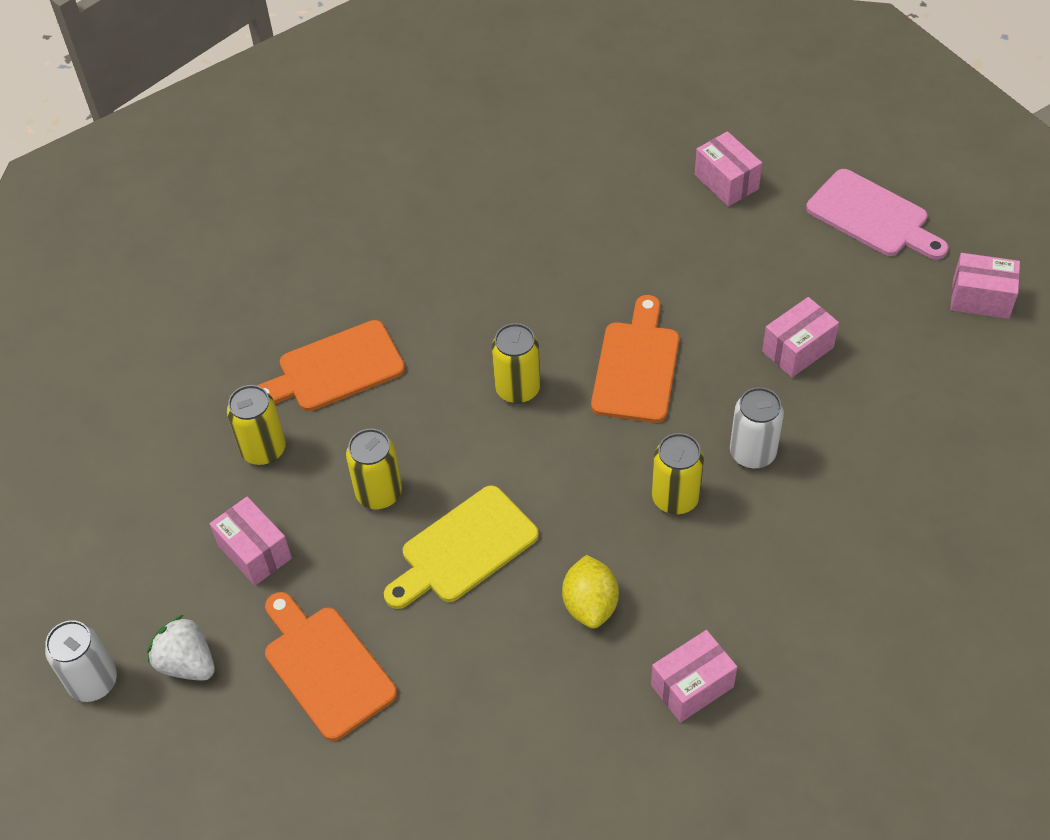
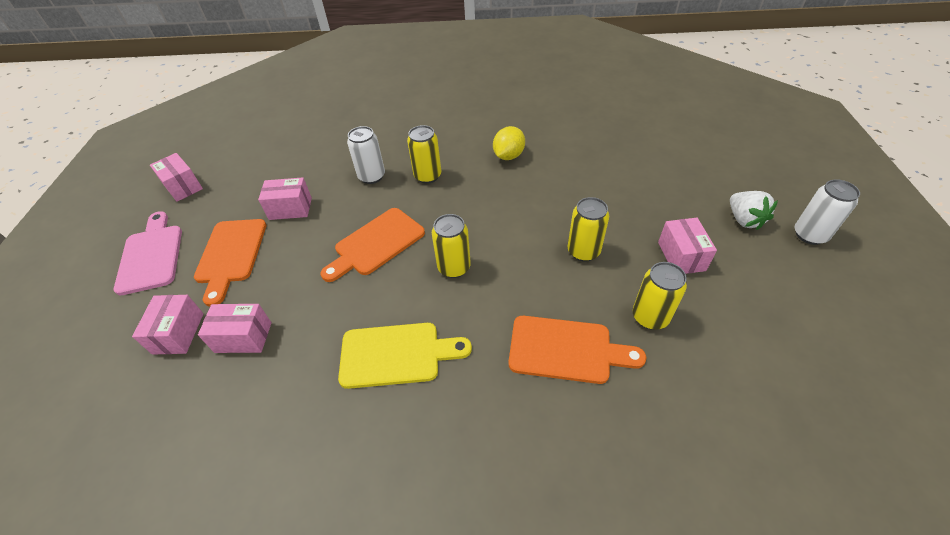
camera: 145 degrees left, 5 degrees down
(325, 667) = (660, 186): orange cutting board -> orange cutting board (231, 255)
(464, 549) = (552, 202): yellow cutting board -> yellow cutting board (396, 354)
(692, 686) = (492, 116): pink box -> pink box (243, 337)

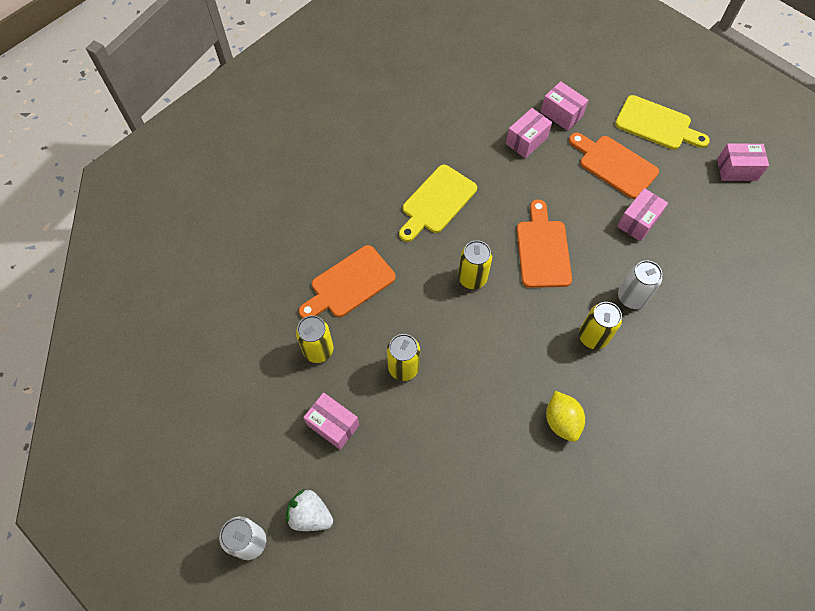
camera: 130 degrees right, 15 degrees up
(151, 255) = (657, 124): pink cutting board -> yellow cutting board

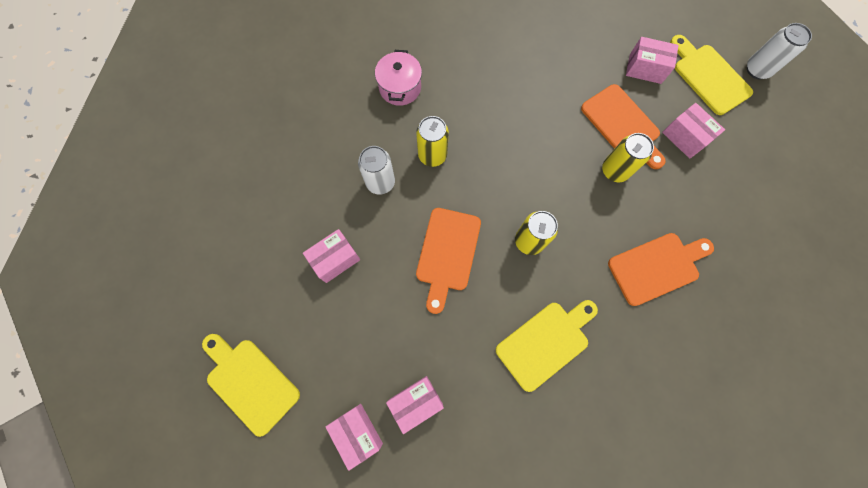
camera: 165 degrees left, 10 degrees up
(310, 515) = (708, 77): white strawberry -> yellow cutting board
(318, 350) = (694, 206): yellow can -> none
(561, 421) = (487, 94): yellow lemon -> none
(614, 165) = (327, 337): orange cutting board -> orange cutting board (622, 125)
(659, 404) = (400, 88): none -> pink pot
(737, 170) = (196, 294): pink box -> pink box (645, 69)

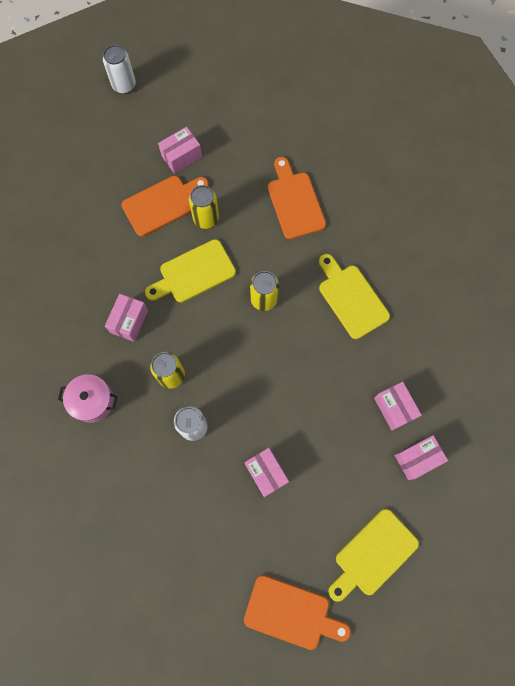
camera: 85 degrees left, 0 degrees up
(447, 253) = (269, 370): orange cutting board -> orange cutting board (291, 613)
(645, 69) = (108, 174): pink box -> pink box (129, 321)
(708, 77) = (125, 125): yellow cutting board -> yellow cutting board (194, 273)

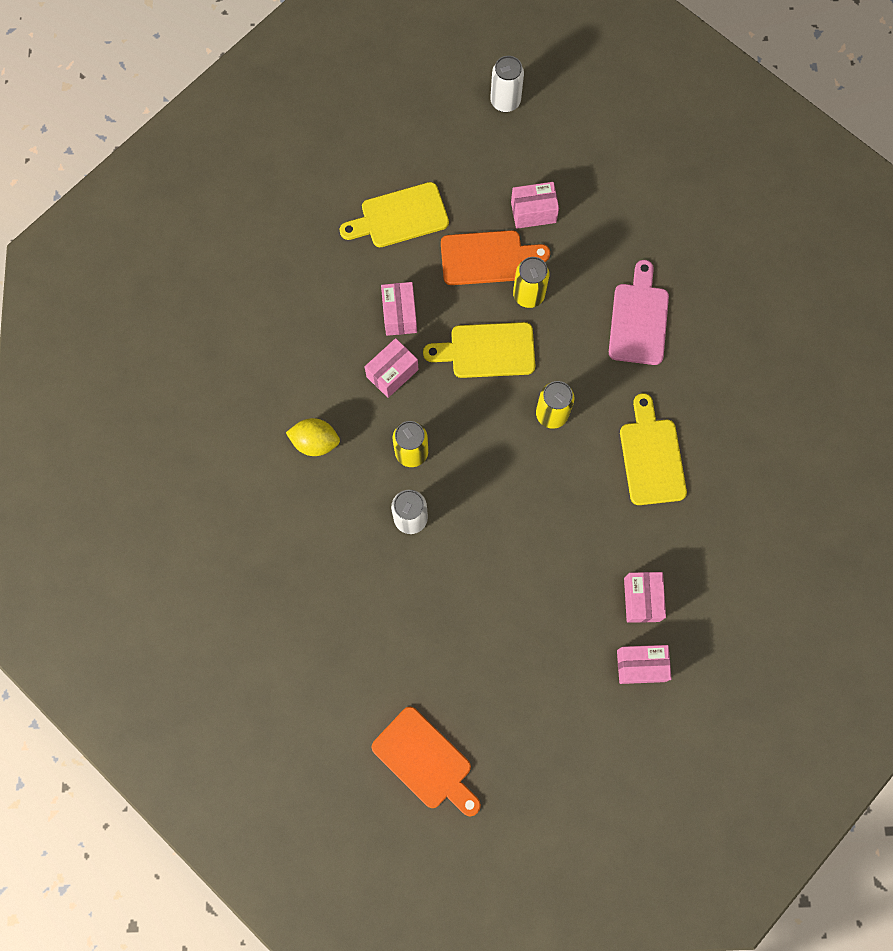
camera: 25 degrees right, 0 degrees up
(93, 401) = (315, 442): pink pot -> yellow lemon
(266, 473) = (466, 604): pink box -> pink box (399, 315)
(294, 202) = (638, 319): orange cutting board -> pink cutting board
(373, 555) = (542, 744): yellow cutting board -> yellow cutting board (400, 217)

